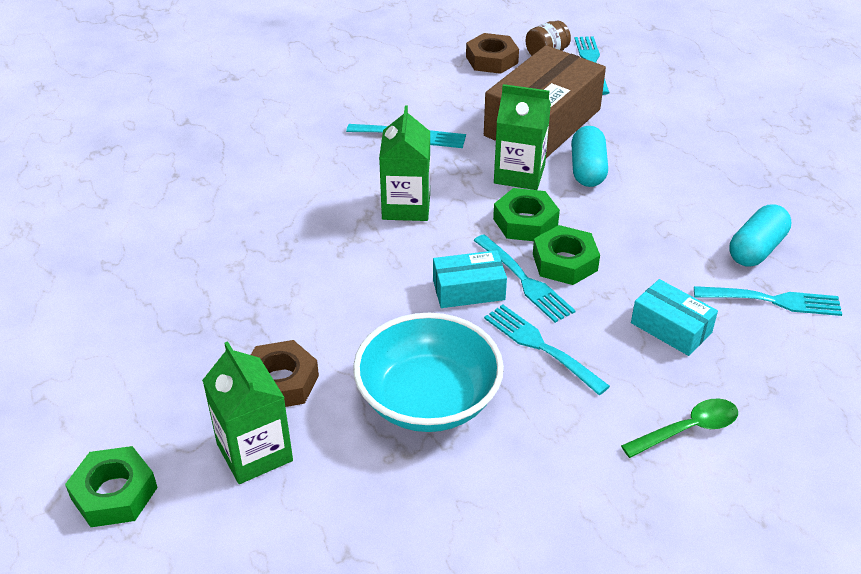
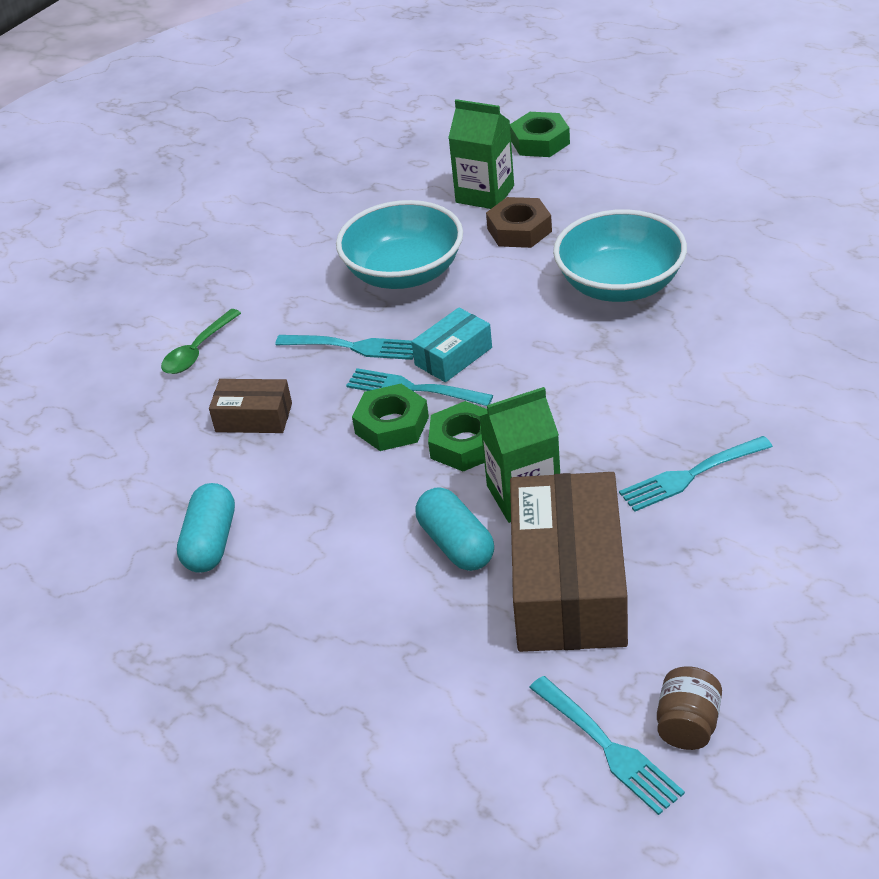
camera: 150 degrees right, 0 degrees up
(279, 275) = (620, 285): none -> turquoise bowl
(406, 206) = (594, 396): green carton -> none
(491, 60) = (747, 661): brown nut -> none
(671, 328) = (254, 417): turquoise box -> brown box
(773, 301) = (171, 492): turquoise fork -> none

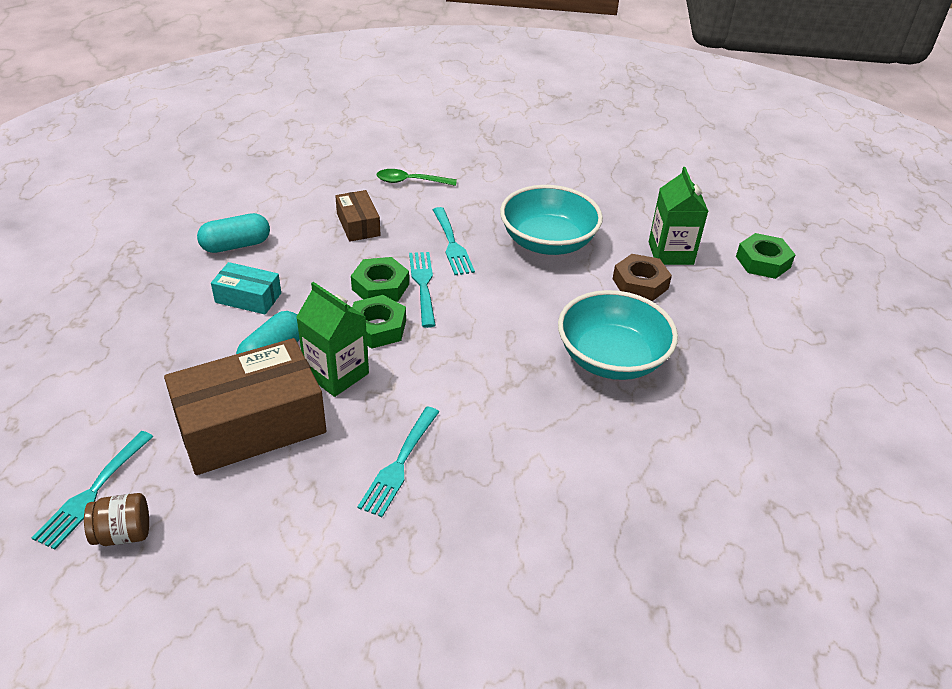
camera: 55 degrees right, 0 degrees up
(453, 356) = (469, 294): turquoise box -> turquoise box (248, 297)
(690, 475) = (399, 464): turquoise fork -> turquoise fork turned 105 degrees counterclockwise

